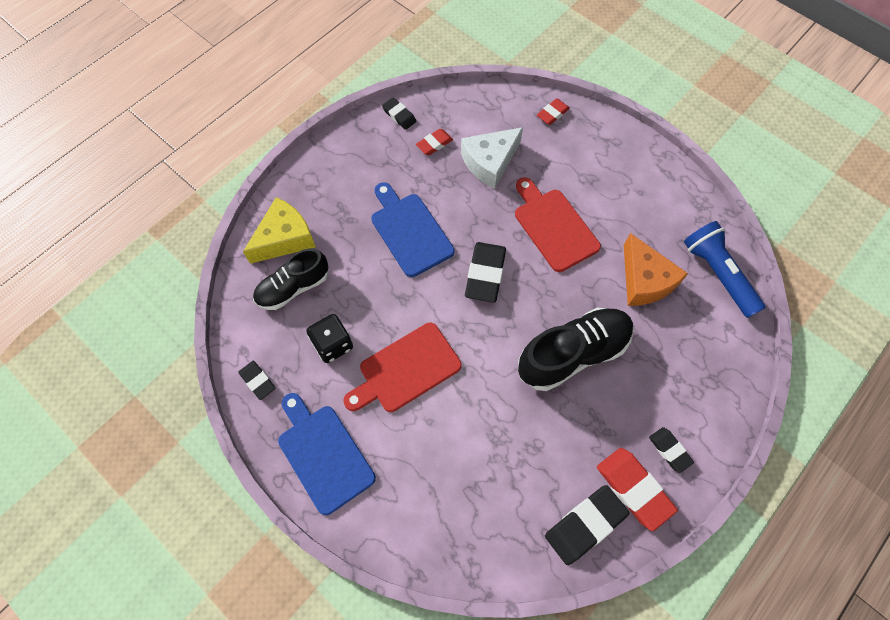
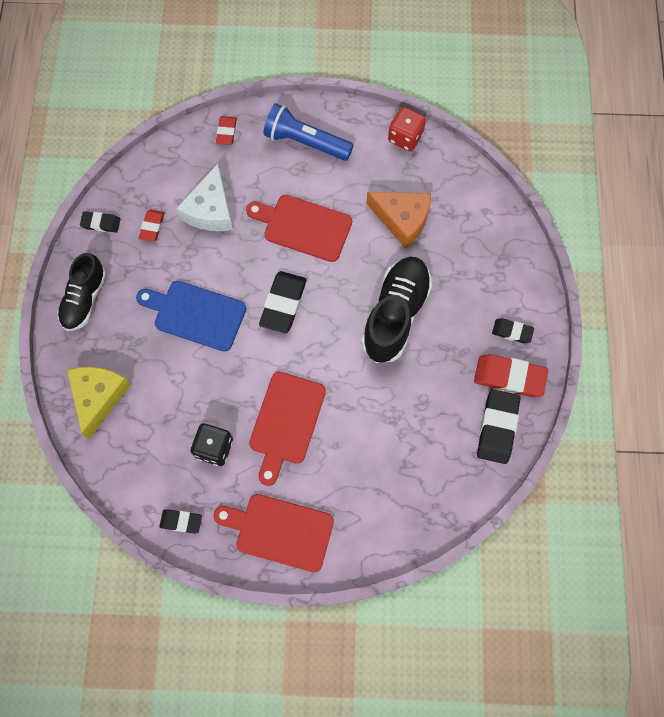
camera: 40 degrees left, 5 degrees up
(293, 287) = (143, 430): black shoe -> black shoe (85, 299)
(323, 454) = (279, 531): blue cutting board -> red cutting board
(485, 274) = (283, 304): black eraser -> black eraser turned 45 degrees clockwise
(703, 216) = (405, 137): none -> red dice
(717, 274) = (449, 176): blue flashlight -> blue flashlight (306, 142)

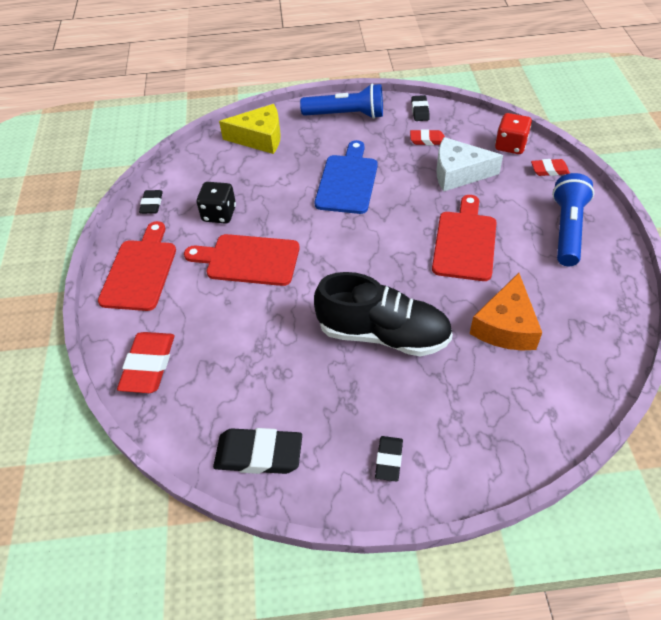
camera: 85 degrees right, 20 degrees down
(85, 299) = (346, 115): black shoe -> blue flashlight
(283, 304) = (373, 239): black eraser -> none
(405, 137) = (618, 316): red dice -> red dice (510, 145)
(509, 377) = (326, 462): red eraser -> red eraser (149, 365)

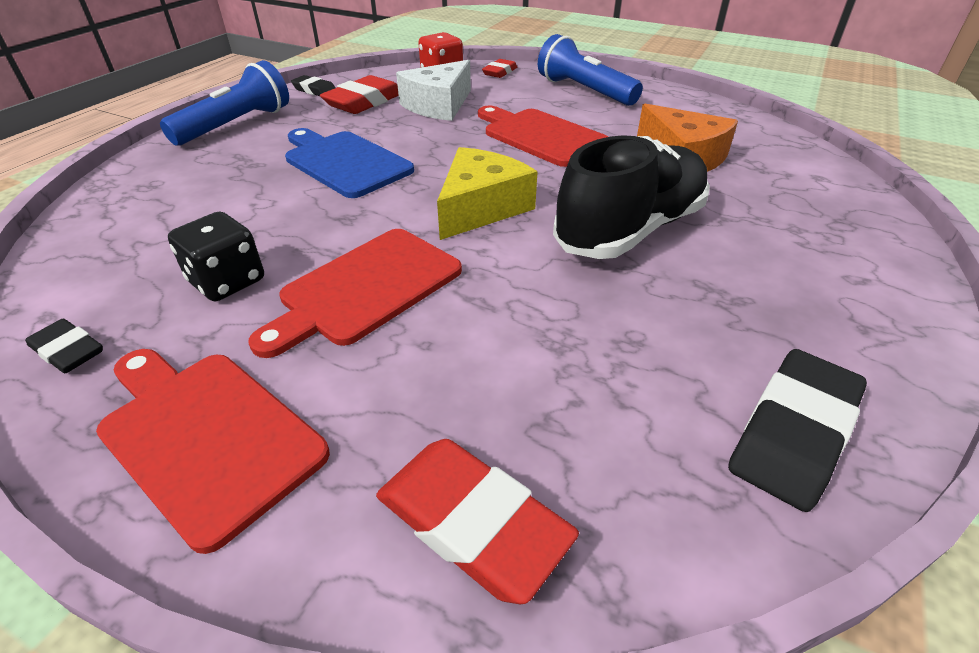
camera: 60 degrees left, 10 degrees down
(259, 138) = (148, 191): yellow cheese -> yellow cheese (481, 208)
(389, 460) = (851, 302): black eraser -> none
(427, 140) = (364, 102): red eraser -> red eraser, size x1.74

